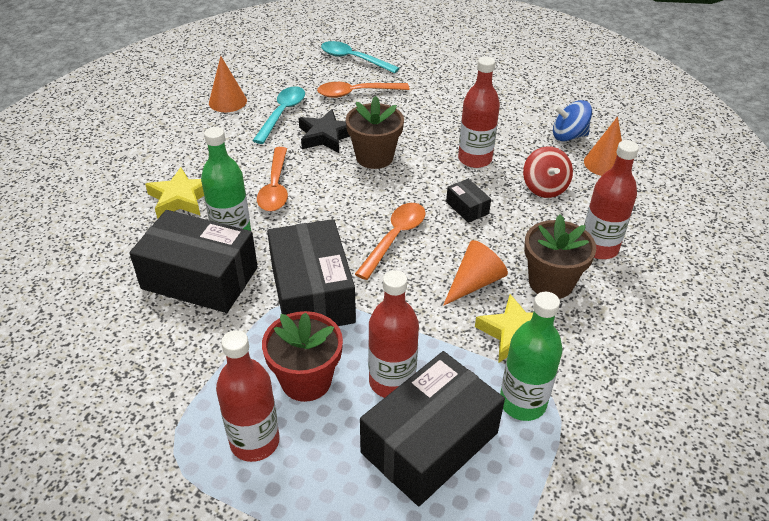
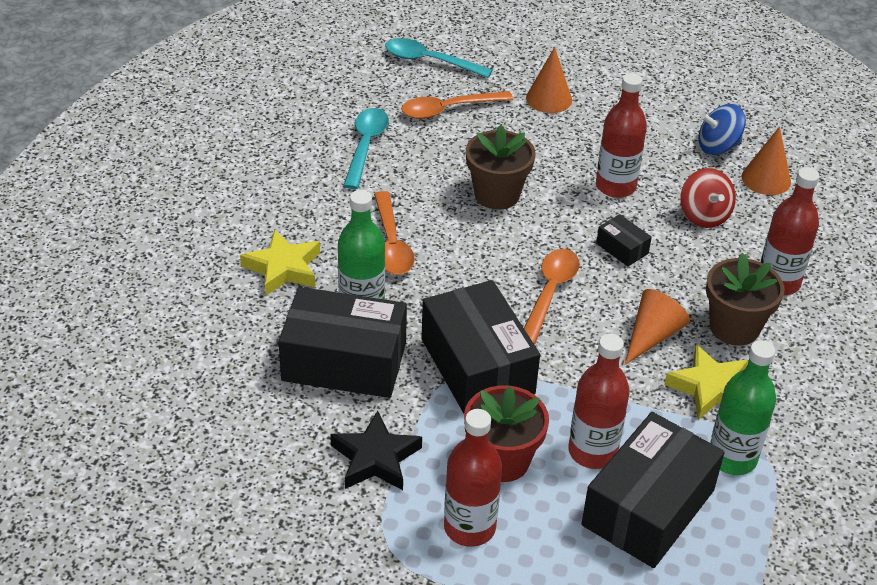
camera: 10 degrees left, 0 degrees up
(227, 101) = (291, 134): orange cone -> orange cone (549, 99)
(326, 136) = (430, 171): black star -> black star (375, 458)

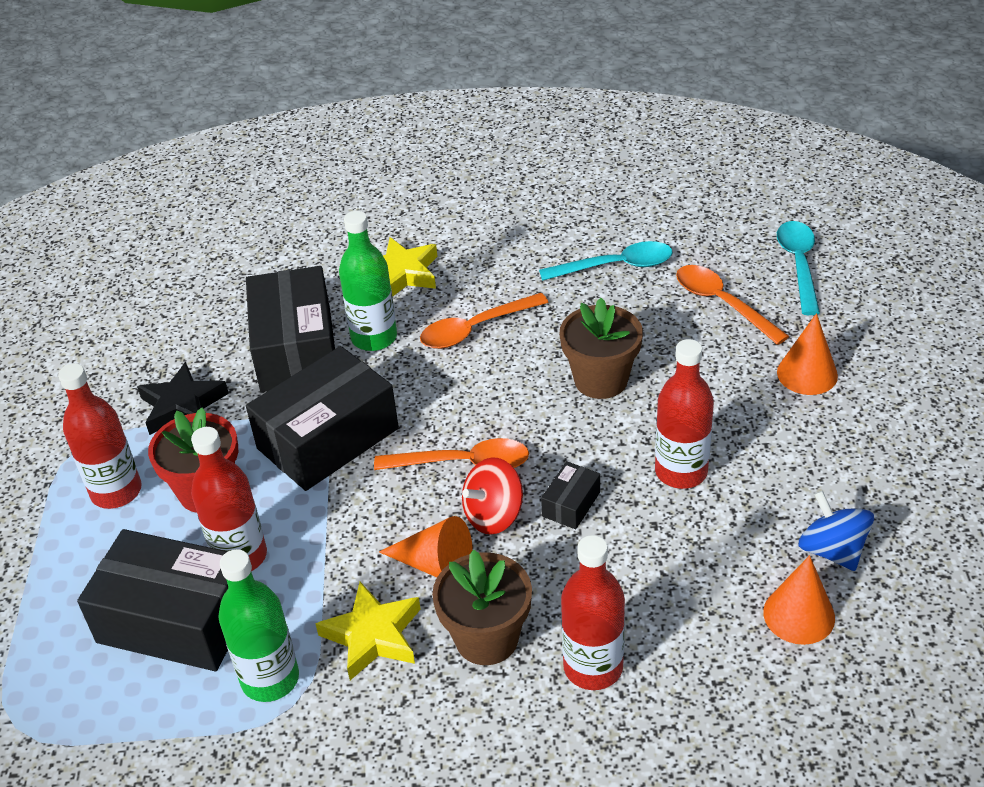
camera: 75 degrees right, 0 degrees up
(704, 215) = (679, 566): red spinning top -> red spinning top (493, 515)

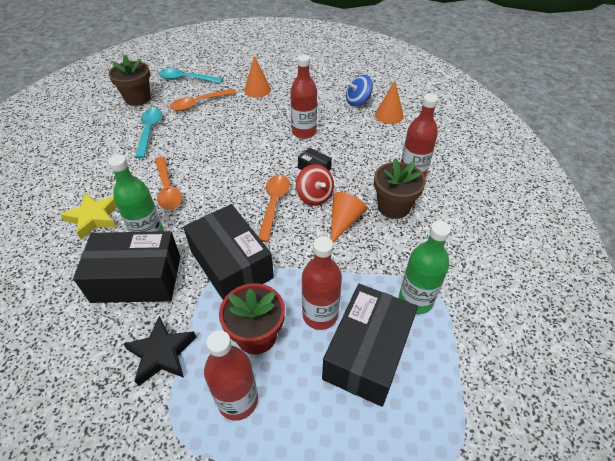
camera: 85 degrees left, 5 degrees up
(373, 635) = (388, 251): yellow star -> none
(601, 380) = (233, 148): brown flower pot -> brown flower pot (138, 98)

